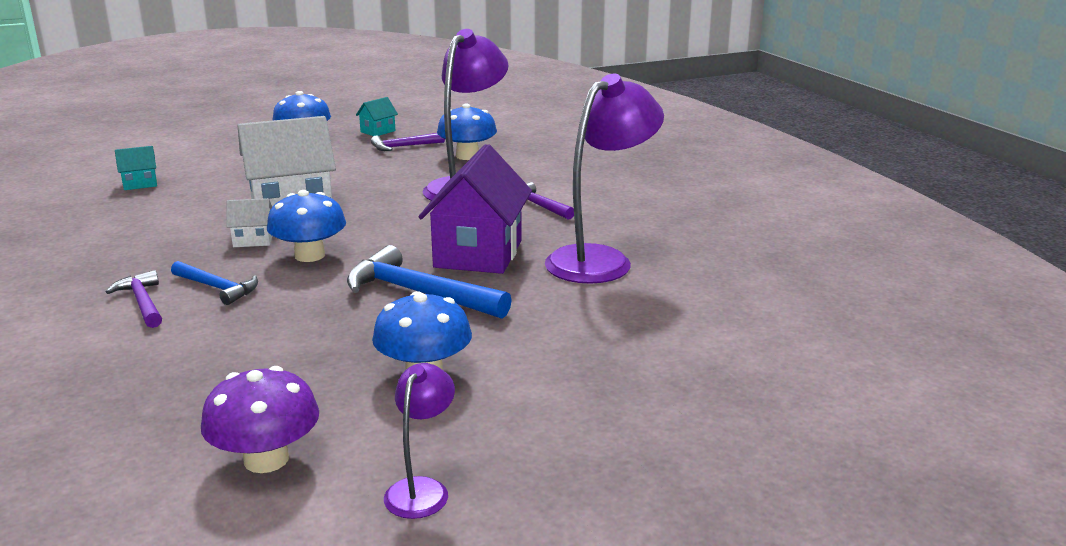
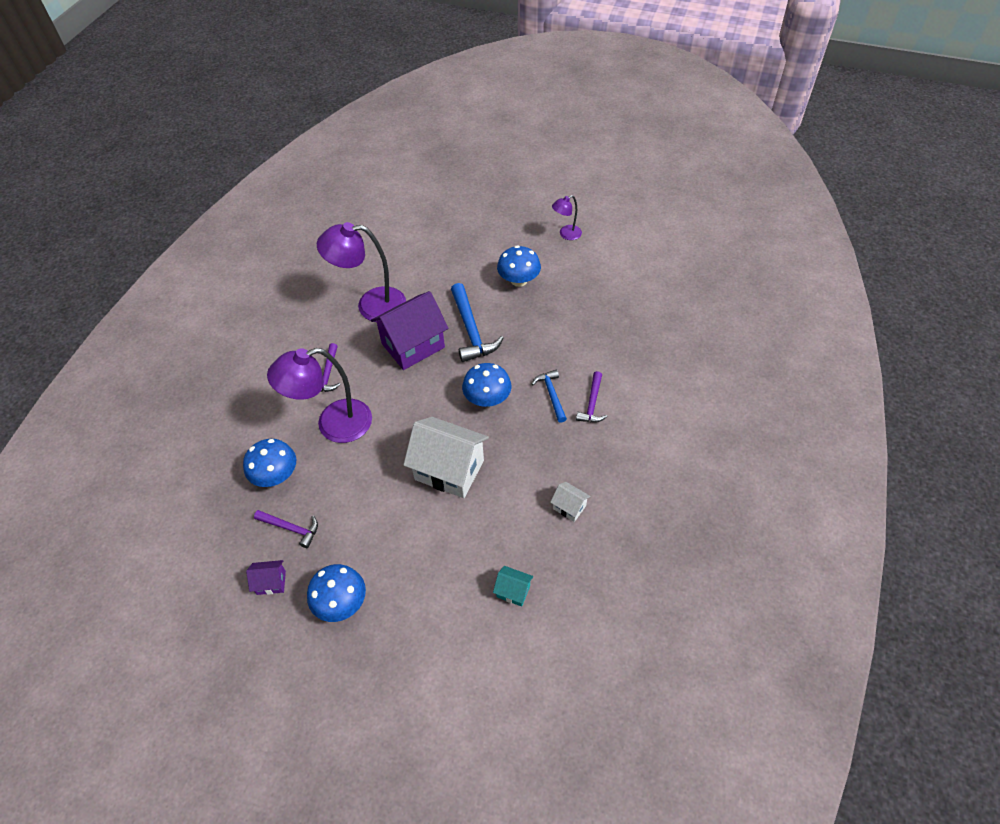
camera: 135 degrees left, 30 degrees up
(253, 240) = (501, 437): white house -> white house (569, 507)
(266, 459) = (601, 272): purple mushroom -> none
(378, 131) = (271, 582): turquoise house -> purple house

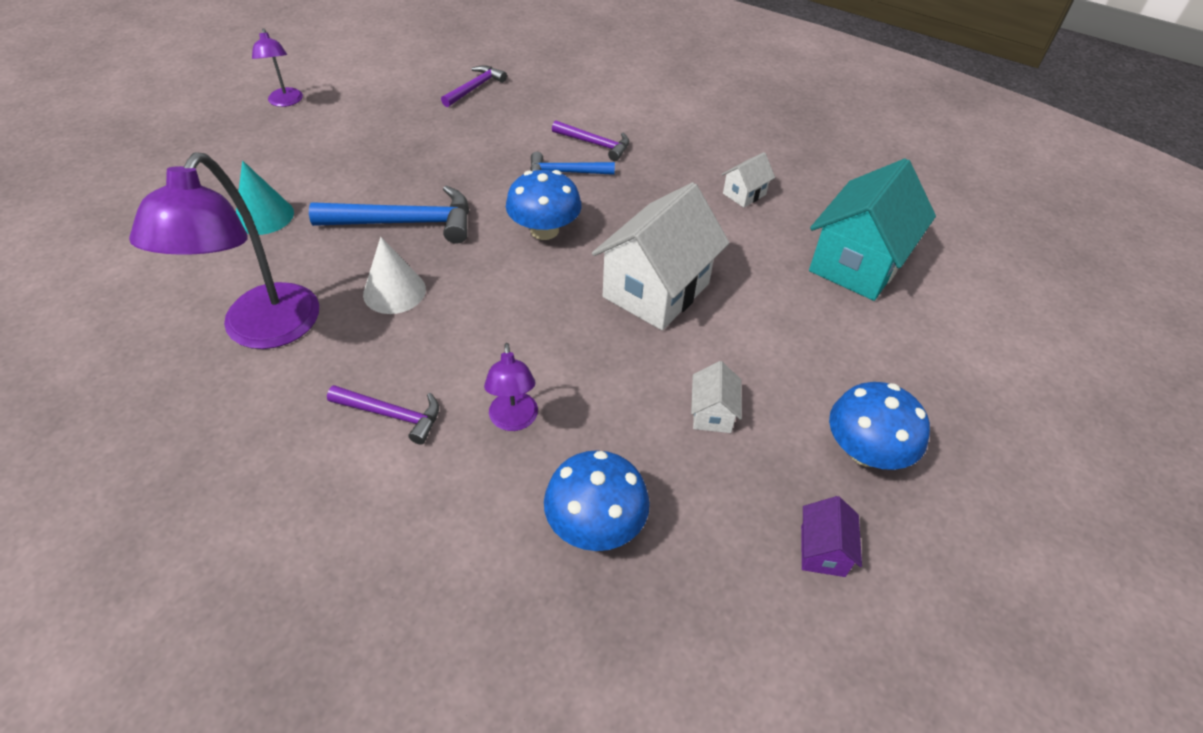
camera: 80 degrees left, 5 degrees down
(291, 528) = (717, 509): purple hammer -> purple hammer (474, 88)
(333, 425) = (514, 420): purple lamp -> purple lamp, size x0.49
(355, 516) = (712, 413): none -> white house
(413, 345) = (394, 291): purple house -> white cone
(456, 270) = (264, 216): none -> turquoise cone
(513, 591) = (857, 264): turquoise house -> turquoise house, size x2.22
(519, 280) = (339, 159): blue mushroom -> none

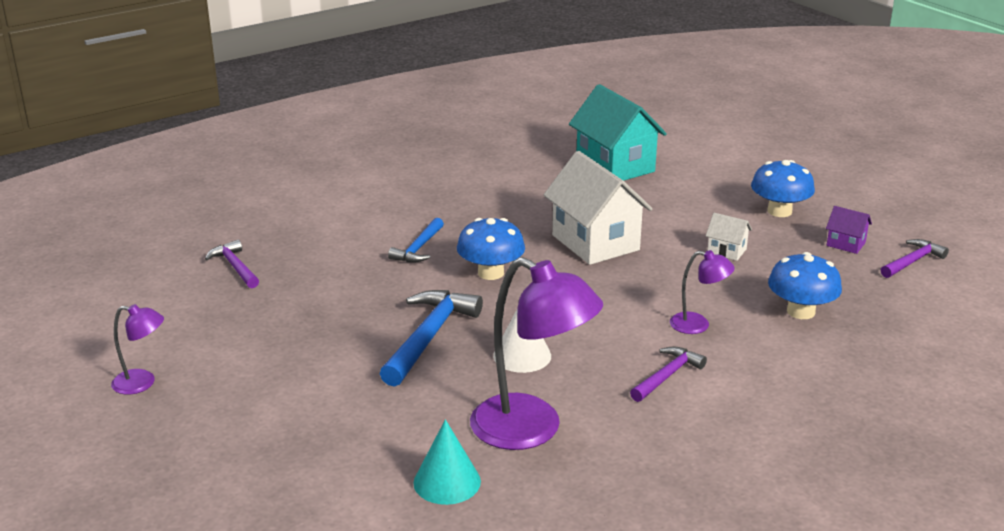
camera: 65 degrees left, 20 degrees down
(264, 216) = (355, 415): turquoise cone -> turquoise cone (447, 482)
(595, 144) = (388, 227): purple hammer -> purple hammer (912, 261)
(744, 194) = (509, 183): white house -> none

